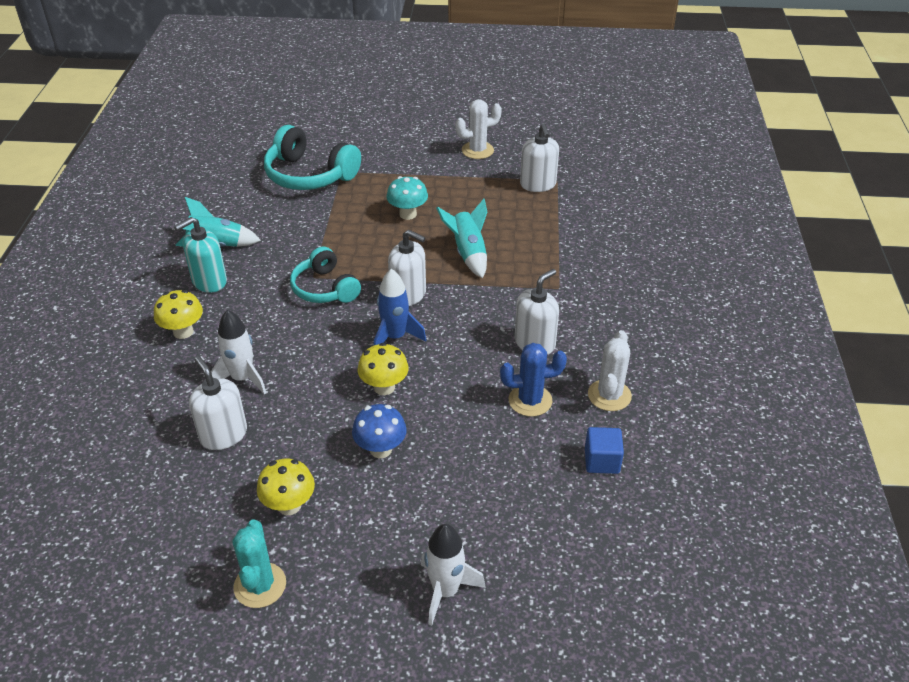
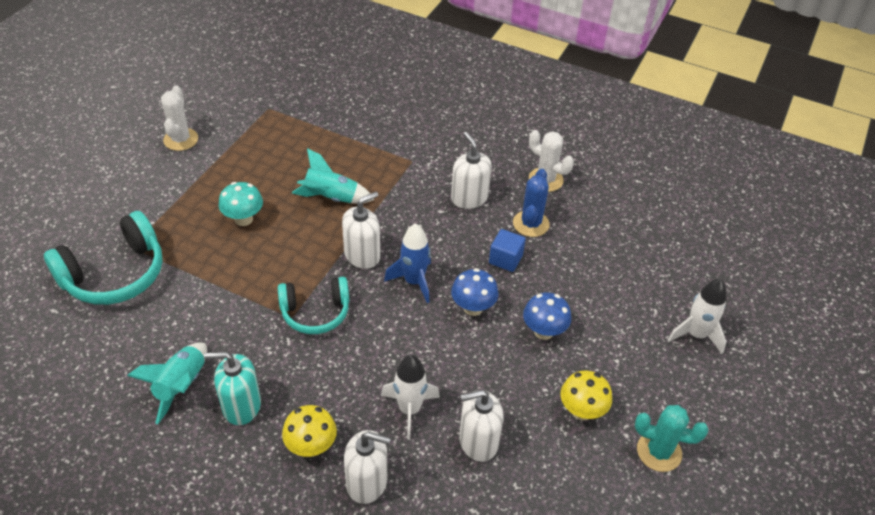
camera: 70 degrees left, 5 degrees up
(209, 281) = (241, 406): turquoise soap dispenser -> turquoise soap dispenser turned 105 degrees clockwise
(384, 387) = (473, 308): yellow mushroom -> blue mushroom
(538, 184) = (266, 121): white soap dispenser -> white soap dispenser (367, 482)
(602, 461) = (607, 208): blue cube -> blue cube (505, 259)

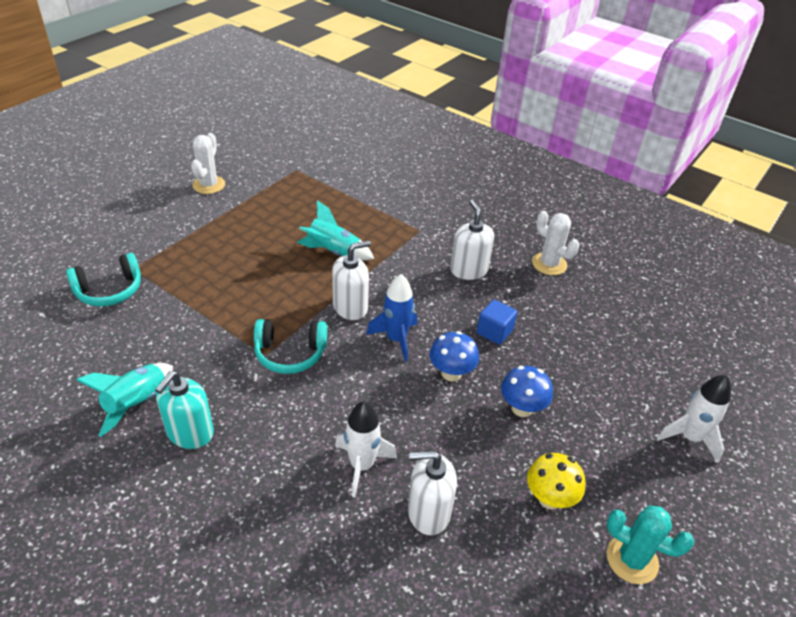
camera: 10 degrees right, 5 degrees down
(115, 274) = (109, 290): turquoise headphones -> turquoise headphones, size x0.66
(241, 406) = (190, 433): turquoise soap dispenser -> turquoise soap dispenser turned 75 degrees counterclockwise
(243, 219) = (245, 259): turquoise mushroom -> none
(311, 446) = (249, 486): yellow mushroom -> none
(367, 482) = (297, 535): white soap dispenser -> none
(531, 224) = (527, 302): blue cactus -> none

